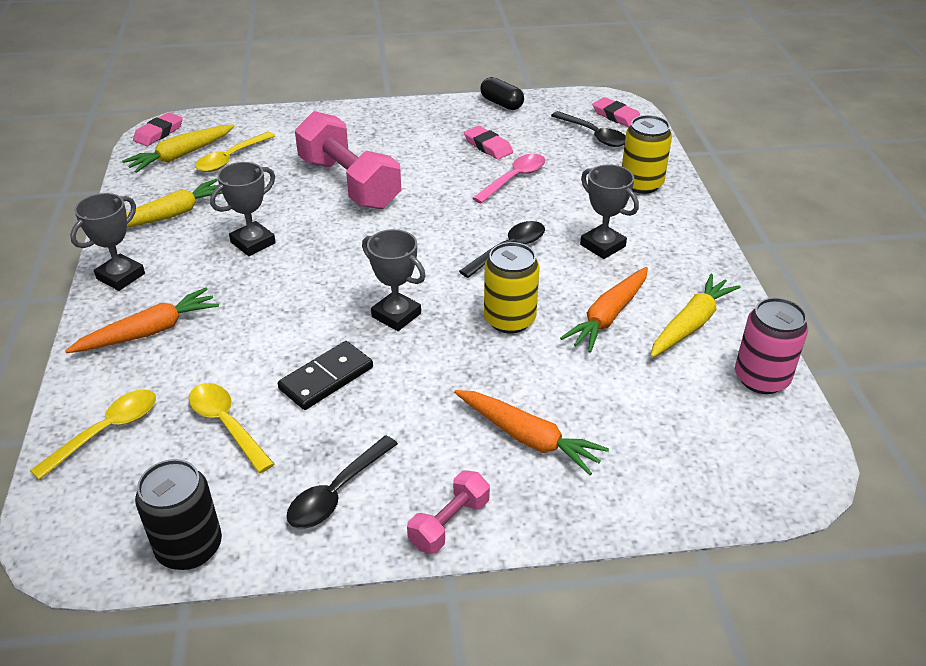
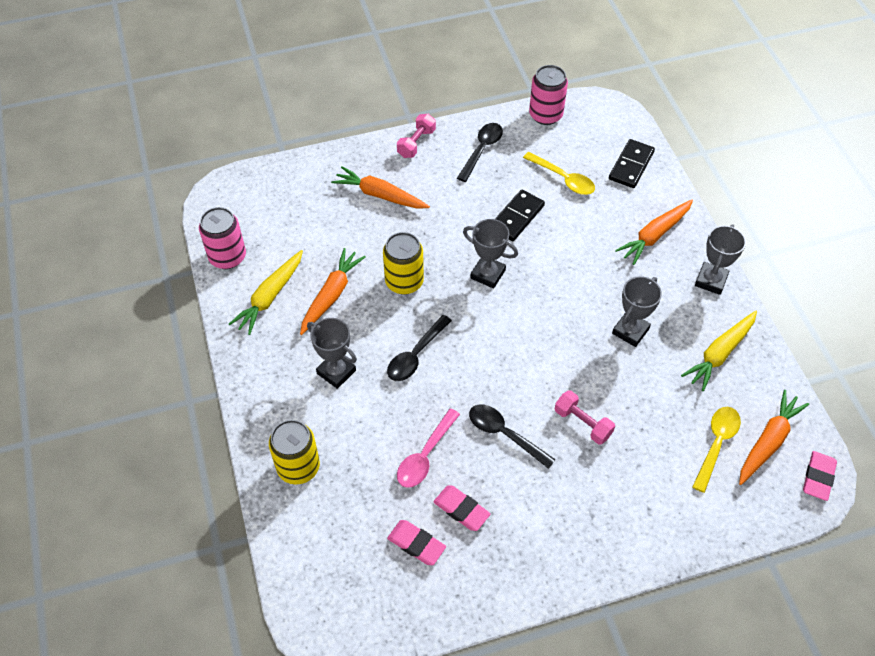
camera: 170 degrees right, 15 degrees up
(107, 431) = (631, 165): yellow spoon -> black domino
(181, 155) = (768, 441): yellow carrot -> orange carrot
(189, 547) = (545, 115): black can -> pink can
(349, 183) = (582, 423): pink dumbbell -> pink dumbbell, size x0.48
(501, 103) = (462, 606): black capsule -> none
(594, 135) = (347, 551): black spoon -> black spoon (504, 434)
(616, 116) = (321, 600): pink eraser -> pink eraser (416, 544)

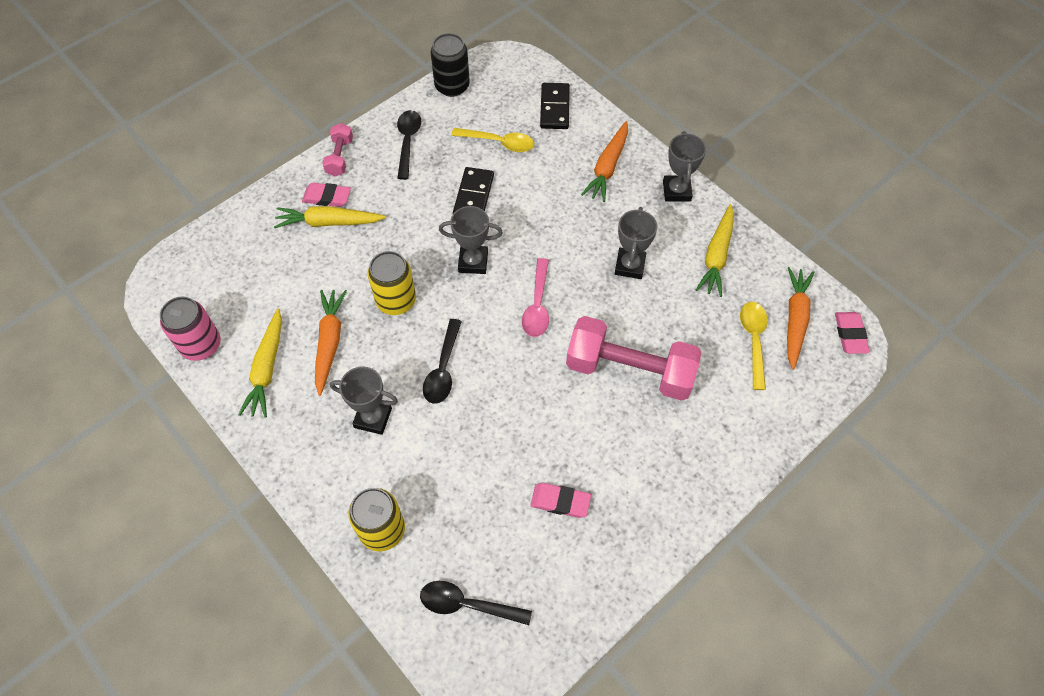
camera: 25 degrees left, 5 degrees up
(380, 195) = (329, 222): orange carrot -> yellow carrot
(416, 544) = (534, 554): pink eraser -> pink eraser (327, 197)
(425, 456) = (501, 464): pink spoon -> pink spoon (537, 305)
(504, 434) = (564, 411): black spoon -> black spoon (467, 604)
(545, 115) = (452, 86): pink can -> black can
(582, 423) = (629, 370): pink dumbbell -> pink dumbbell, size x2.07

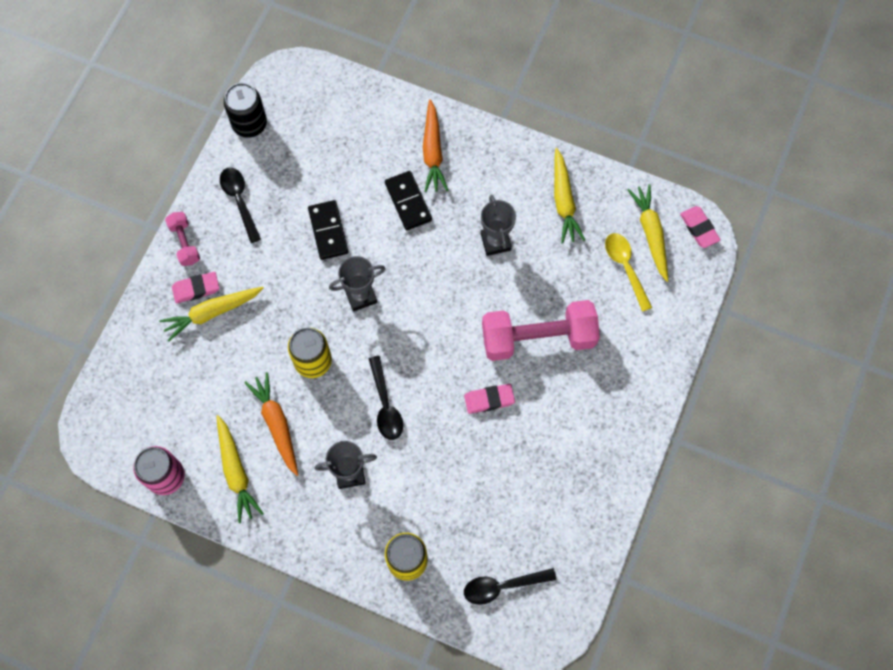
camera: 25 degrees left, 10 degrees up
(499, 143) = (324, 167): yellow spoon -> none
(537, 305) = (435, 313): pink spoon -> none
(555, 108) = (356, 109): black domino -> black domino (408, 202)
(560, 502) = (534, 473): pink eraser -> pink eraser (489, 400)
(676, 191) = (503, 151): grey trophy -> none
(795, 320) = (650, 234): orange carrot -> yellow carrot

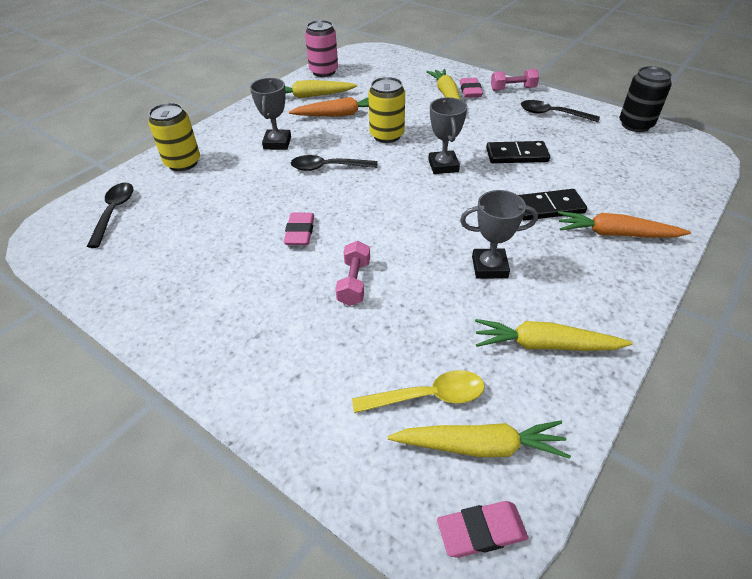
camera: 105 degrees right, 25 degrees down
(239, 201) = (552, 114): black spoon -> black spoon turned 150 degrees counterclockwise
(538, 338) = (354, 282): pink dumbbell -> pink dumbbell, size x0.48

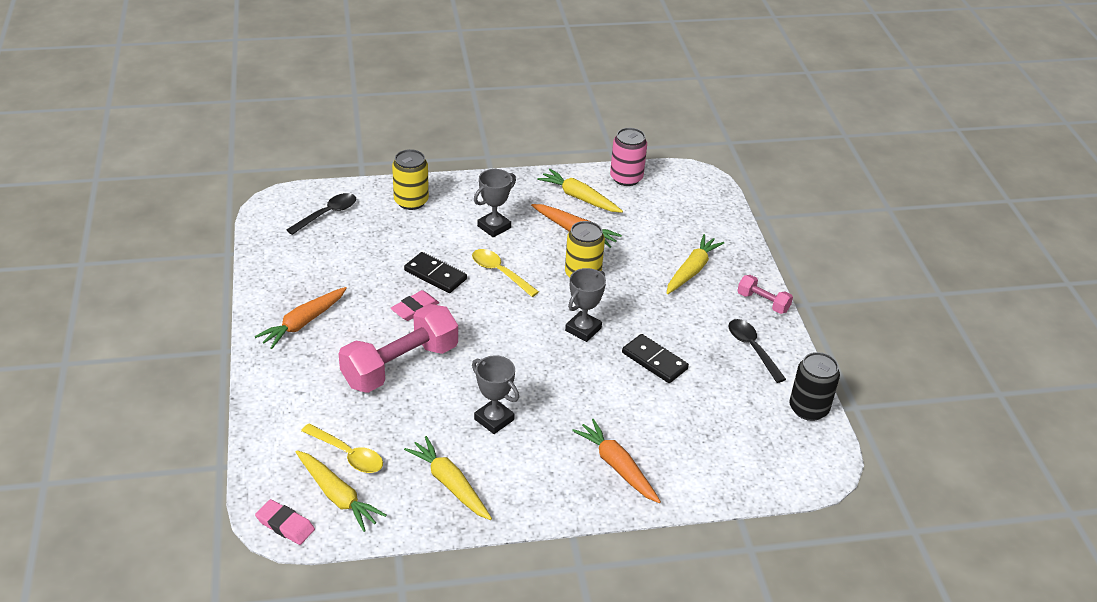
camera: 40 degrees right, 5 degrees down
(211, 312) = (303, 323): none -> orange carrot
(328, 167) = (500, 272): black spoon -> yellow spoon
(354, 282) = (400, 365): pink dumbbell -> pink dumbbell, size x2.07
(470, 91) = (720, 279): pink eraser -> none
(548, 207) = (603, 414): black domino -> black domino (435, 275)

